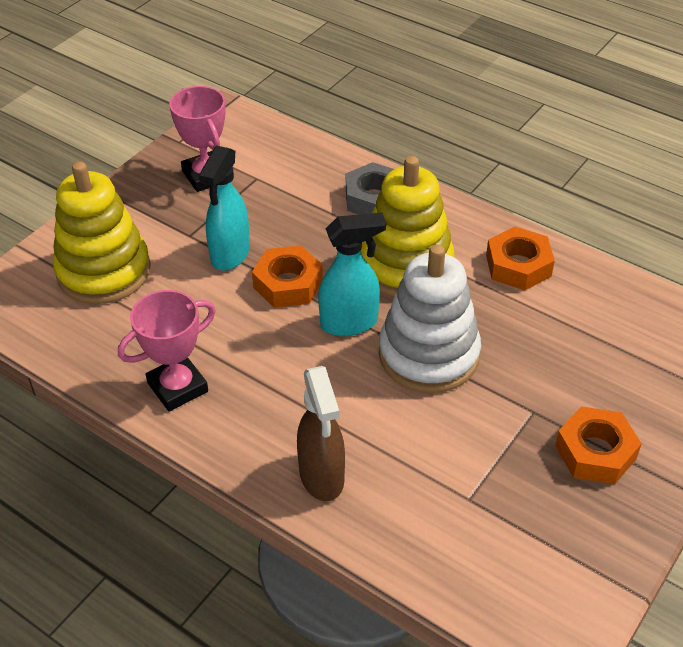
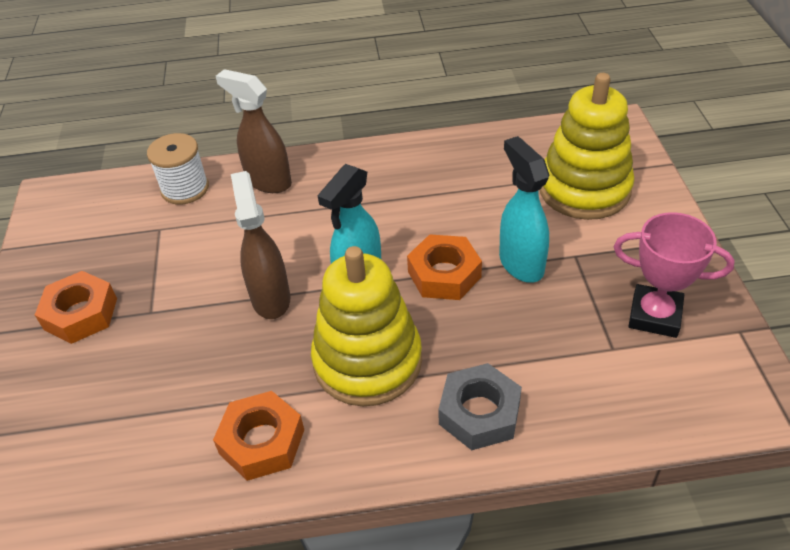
camera: 140 degrees right, 0 degrees up
(177, 387) = (420, 165): pink trophy -> none
(407, 534) = (185, 189): none -> white spool
(428, 355) = (270, 298): white stacking toy -> brown spray bottle

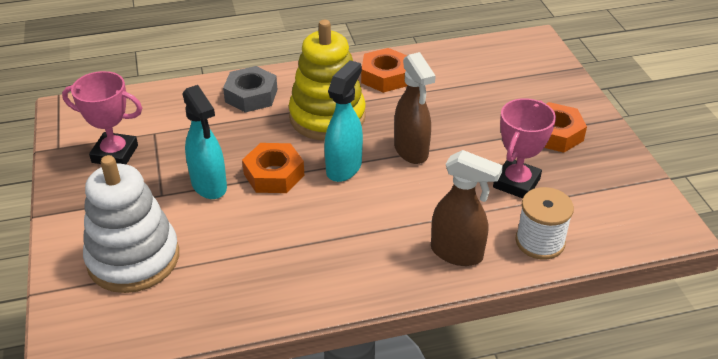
camera: 170 degrees right, 5 degrees down
(169, 249) = (516, 183): none -> pink trophy
(584, 189) = (133, 258): yellow stacking toy -> white stacking toy

